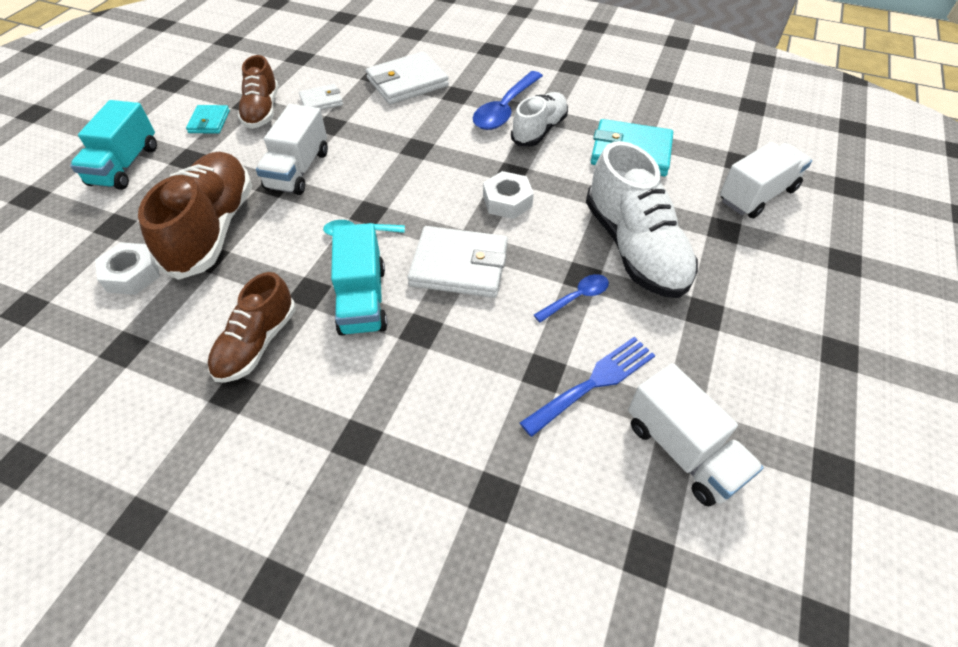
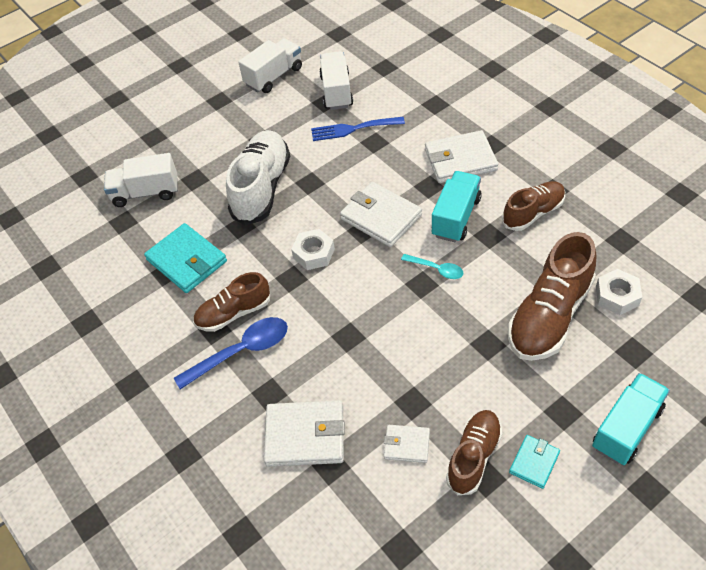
camera: 145 degrees left, 0 degrees up
(298, 170) = (462, 353): white truck -> white truck (274, 77)
(395, 391) = (460, 160): none -> white wallet
(539, 130) = (234, 313): white shoe -> brown shoe
(576, 298) = (324, 172): blue spoon -> none

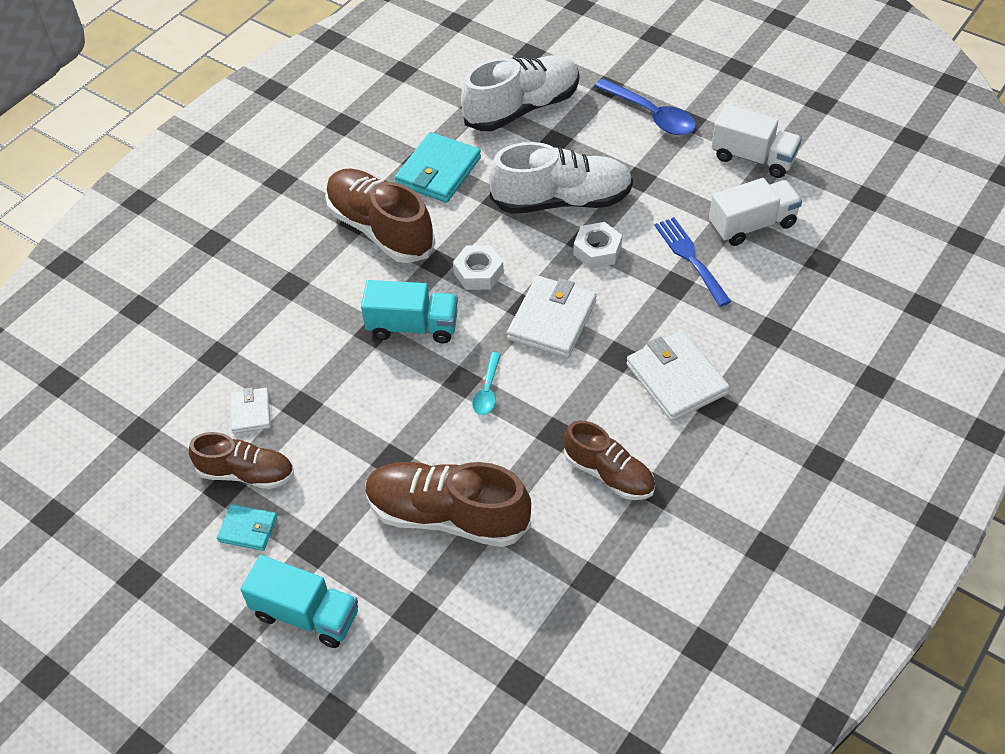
camera: 70 degrees right, 0 degrees up
(146, 193) = (522, 108): white truck -> white shoe
(234, 313) = (380, 229): brown shoe -> brown shoe, size x1.61
(241, 351) = (335, 249): blue spoon -> blue spoon (651, 115)
(305, 436) = (247, 327): white wallet -> none
(456, 217) = (575, 393): turquoise truck -> turquoise truck (413, 326)
(617, 296) = (496, 584): white nut -> white nut (597, 250)

